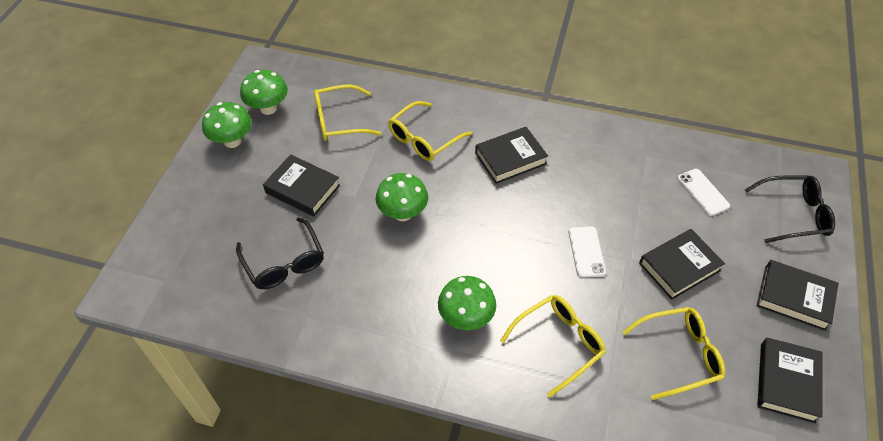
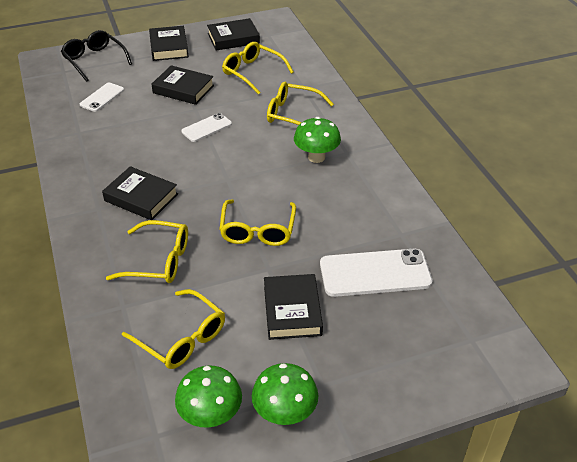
camera: 125 degrees left, 10 degrees down
(284, 263) = (375, 273): black glasses -> white phone
(403, 213) = (257, 231): green mushroom -> yellow glasses

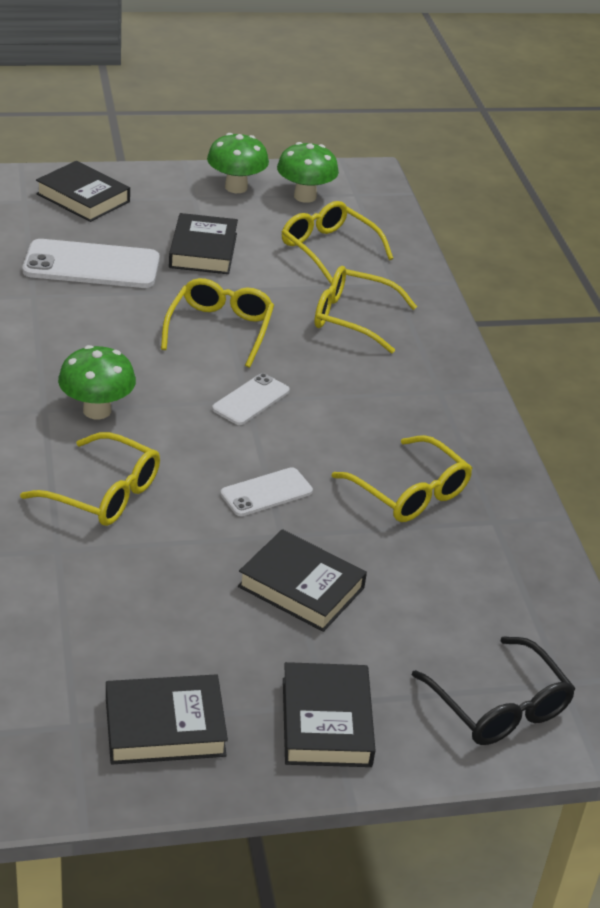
camera: 175 degrees left, 5 degrees down
(102, 97) = (464, 594): white phone -> white phone (251, 400)
(141, 197) = (378, 396): black book -> black book (83, 198)
(252, 72) = (149, 607): yellow glasses -> yellow glasses (410, 492)

